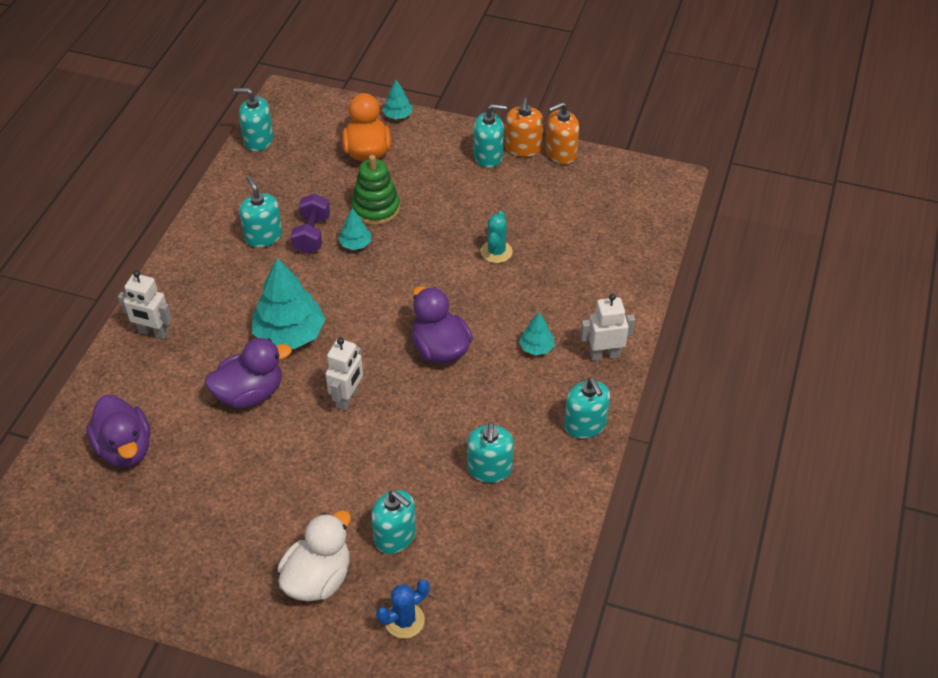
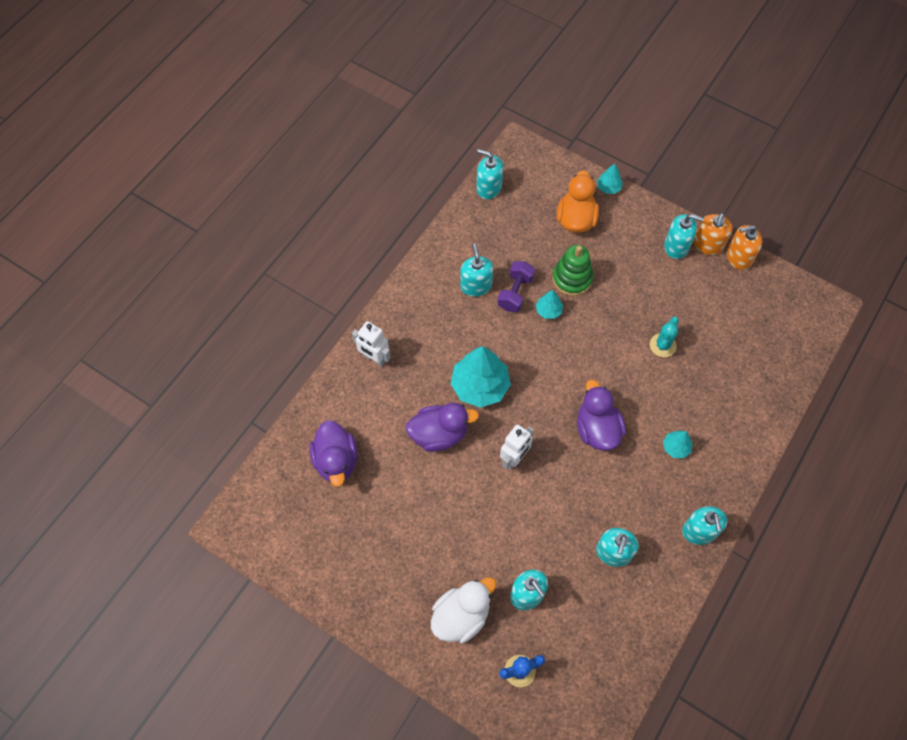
camera: 15 degrees right, 15 degrees up
(604, 354) = (730, 468): white robot -> none

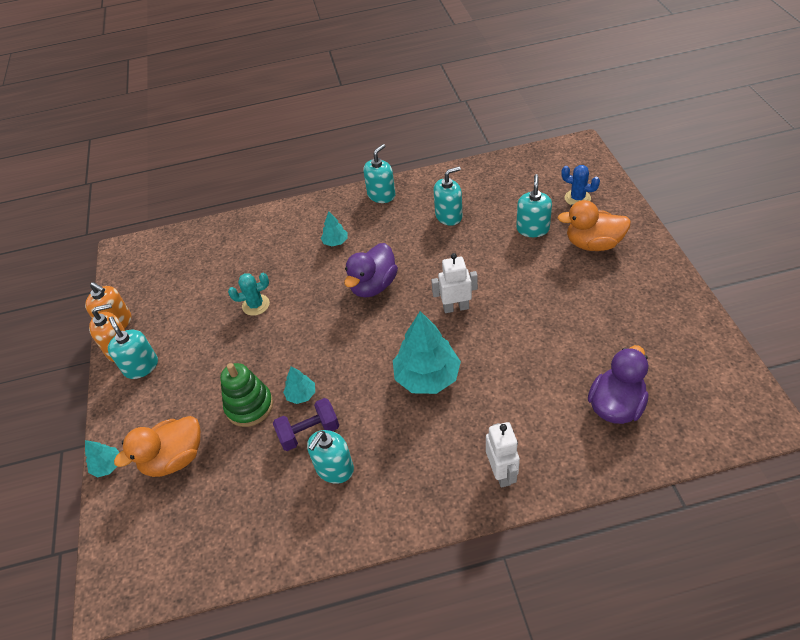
camera: 130 degrees left, 15 degrees down
(439, 434) = (500, 364): purple duck -> none
(461, 616) = (593, 244): white duck -> orange duck
(489, 188) = (200, 570): turquoise soap dispenser -> none

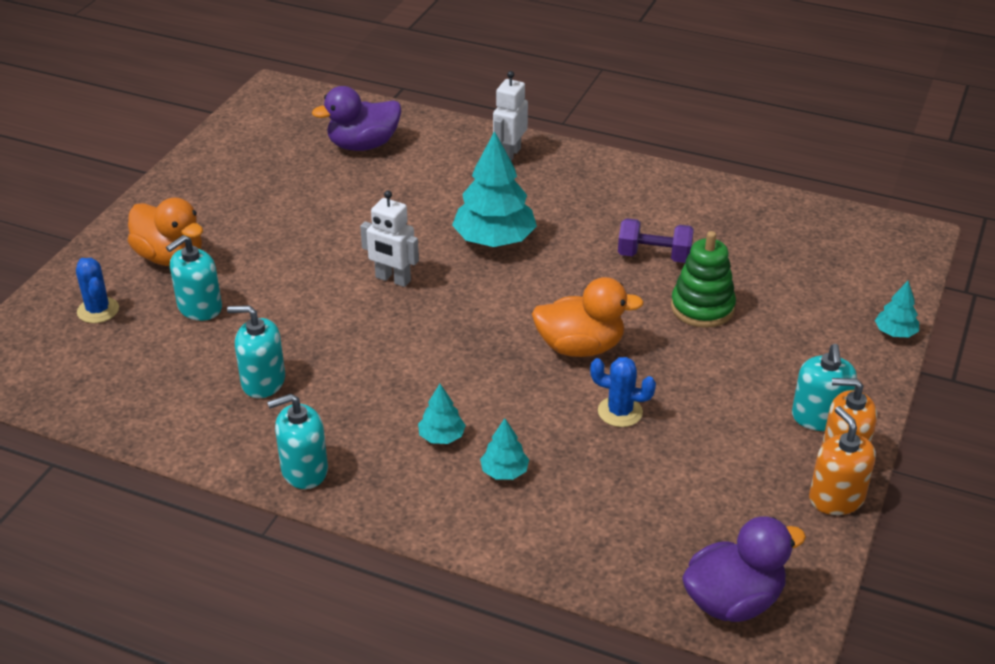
camera: 150 degrees left, 10 degrees down
(174, 458) = (813, 303): orange duck -> orange duck (580, 347)
(256, 305) = (620, 412): turquoise cactus -> blue cactus
(301, 394) = (637, 289): turquoise tree -> turquoise tree (504, 472)
(334, 468) = (651, 221): turquoise soap dispenser -> none
(373, 285) = (454, 352): purple duck -> purple duck (733, 601)

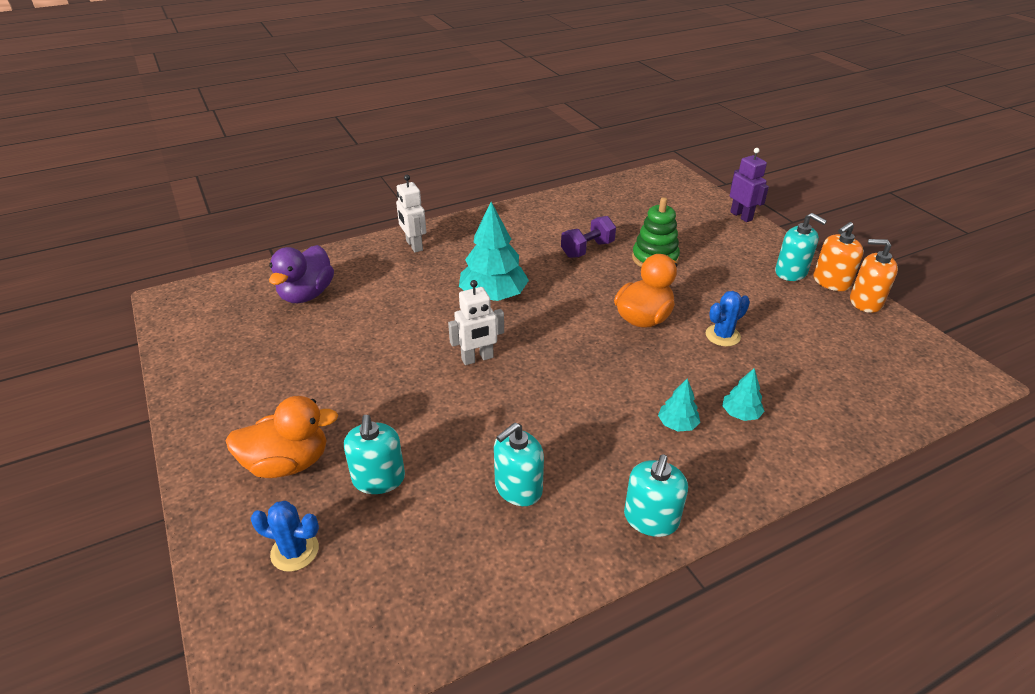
camera: 50 degrees left, 0 degrees up
(733, 601) = (933, 383): purple duck -> none
(895, 332) = (741, 216): turquoise tree -> purple robot

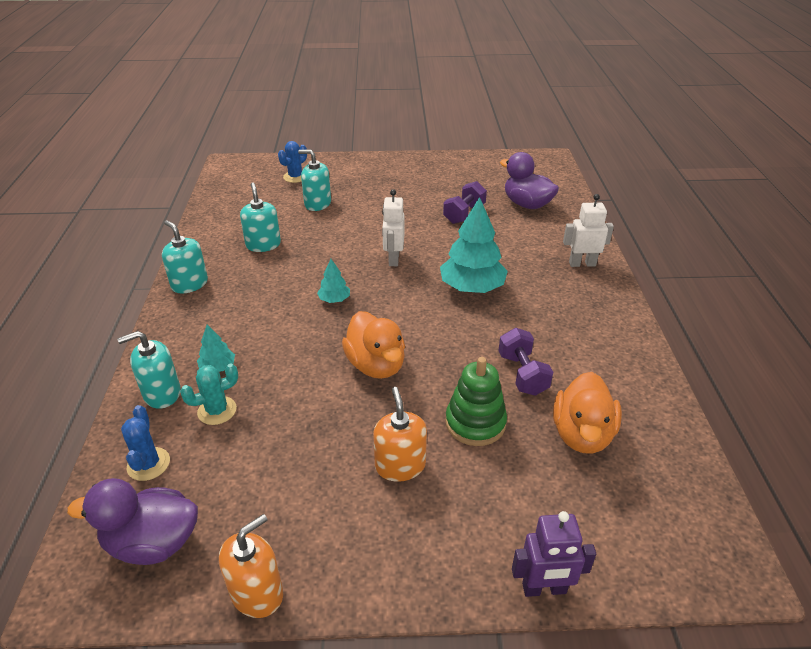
camera: 115 degrees right, 0 degrees up
(288, 463) = (356, 181): orange duck -> orange duck (582, 434)
(349, 333) = (464, 214): none -> purple dumbbell
(677, 424) = (243, 328): turquoise tree -> turquoise tree (334, 299)
(722, 335) = (310, 409): blue cactus -> blue cactus (148, 464)
(781, 387) = (217, 411): none -> turquoise cactus
(791, 272) = (369, 550): turquoise soap dispenser -> turquoise soap dispenser (162, 393)
(831, 282) = (320, 584): orange soap dispenser -> orange soap dispenser (400, 465)
(902, 359) = (153, 543): none -> purple duck

